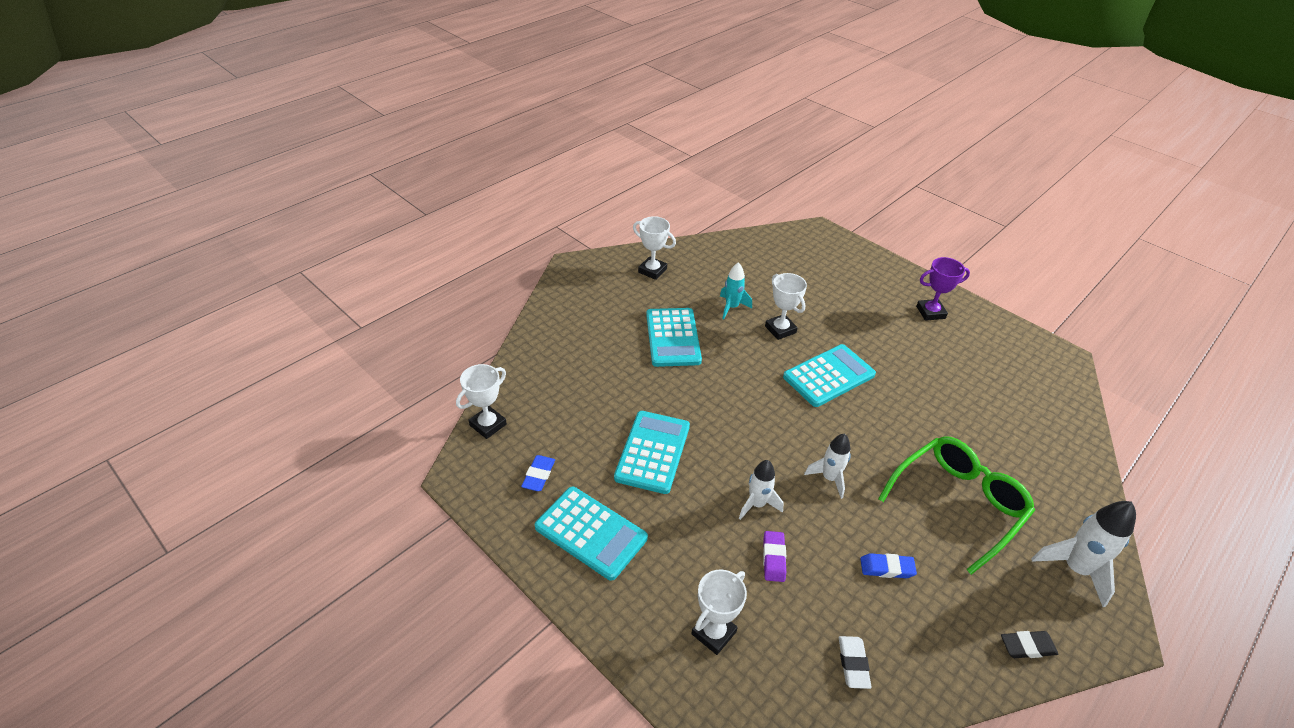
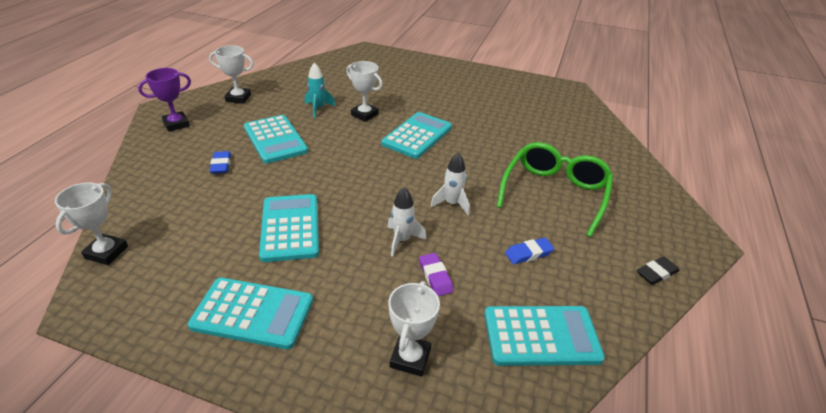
camera: 25 degrees left, 5 degrees down
(539, 475) = (178, 280): blue eraser -> blue eraser (221, 165)
(853, 664) = (541, 336): white eraser -> turquoise calculator
(930, 312) = (470, 81): purple trophy -> purple trophy (176, 124)
(1075, 569) = (654, 210): white rocket -> none

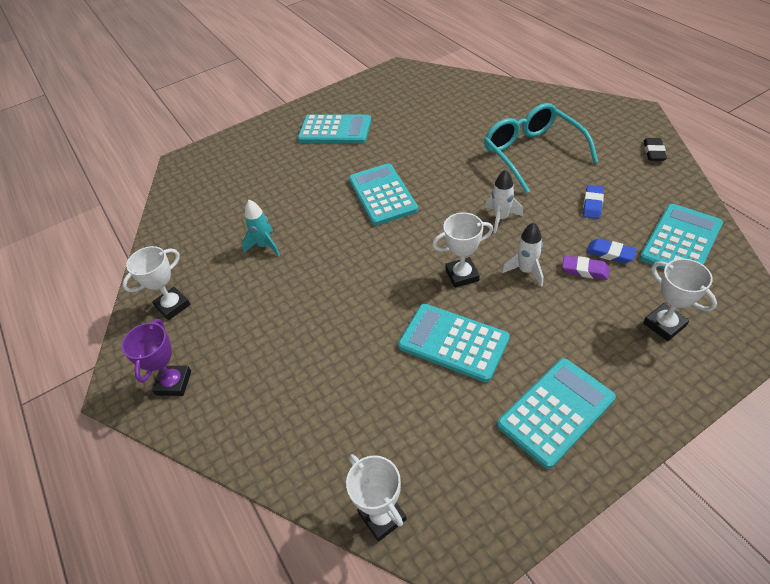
camera: 45 degrees left, 10 degrees up
(221, 165) = (300, 364): blue eraser -> blue eraser (610, 253)
(275, 139) = (292, 302): turquoise calculator -> turquoise calculator (335, 130)
(364, 114) = (311, 215): white trophy -> white trophy (462, 275)
(554, 193) = (532, 153): green glasses -> turquoise glasses

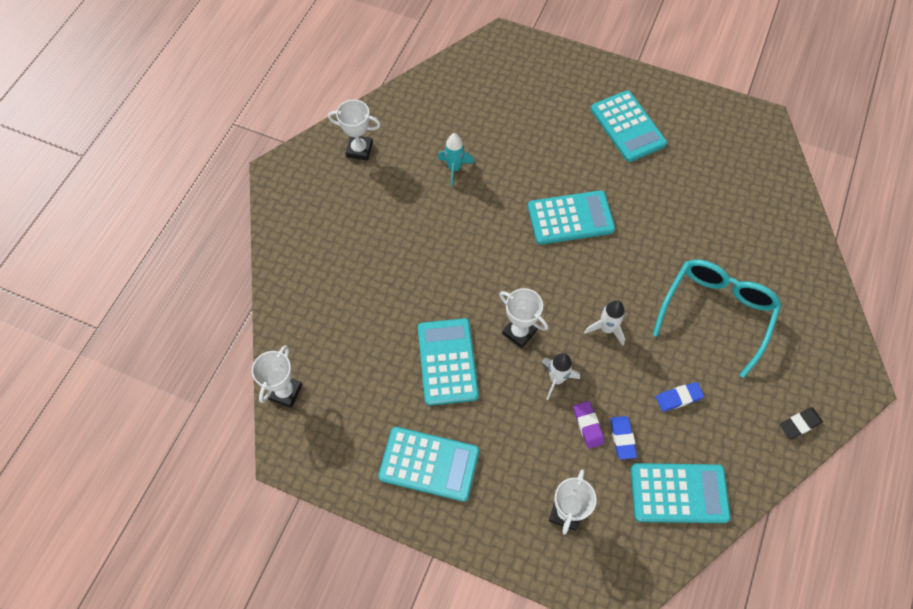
camera: 50 degrees right, 15 degrees up
(173, 383) = (301, 200): purple trophy -> none
(382, 195) = (570, 218): turquoise calculator -> turquoise calculator turned 45 degrees clockwise

